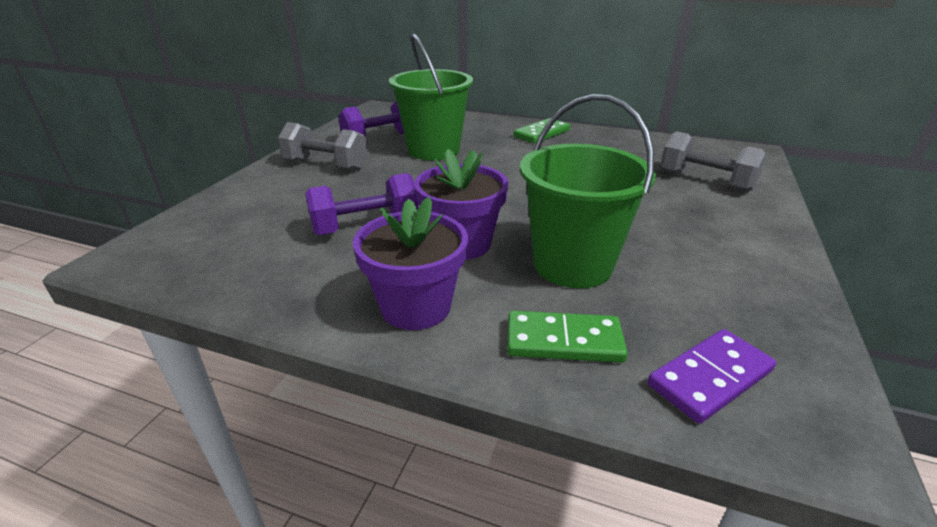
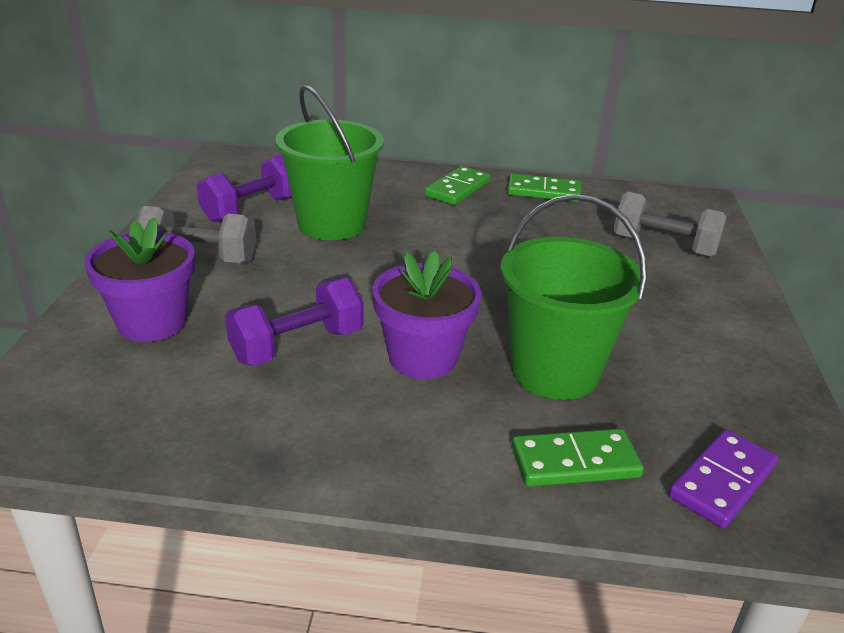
camera: 15 degrees left, 0 degrees up
(416, 307) = (405, 444): purple flower pot -> purple flower pot (152, 322)
(611, 139) = (543, 192): none -> green domino

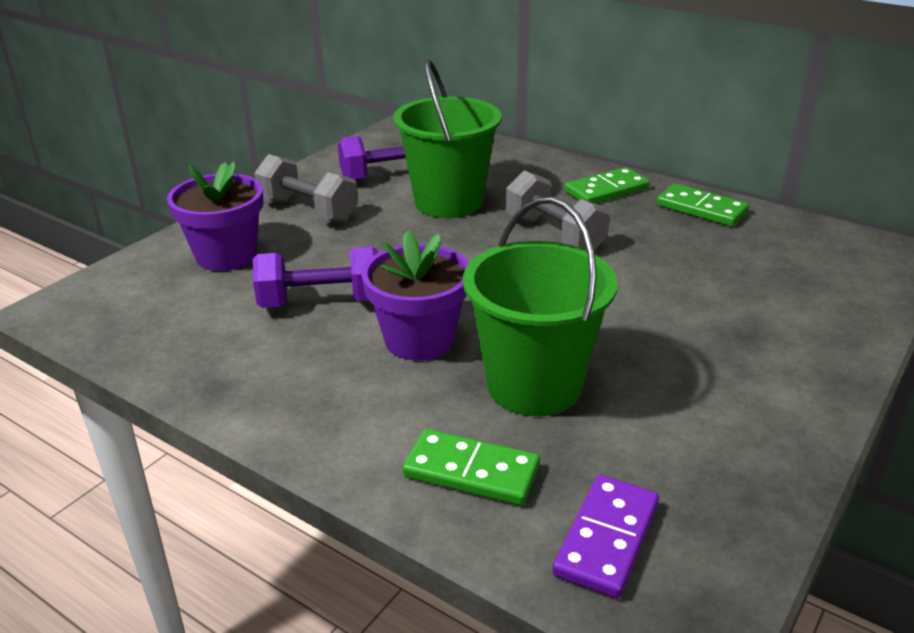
camera: 30 degrees right, 0 degrees up
(663, 246) = (789, 292): grey dumbbell -> grey dumbbell (554, 235)
(722, 481) = (606, 538): purple domino -> purple domino turned 45 degrees counterclockwise

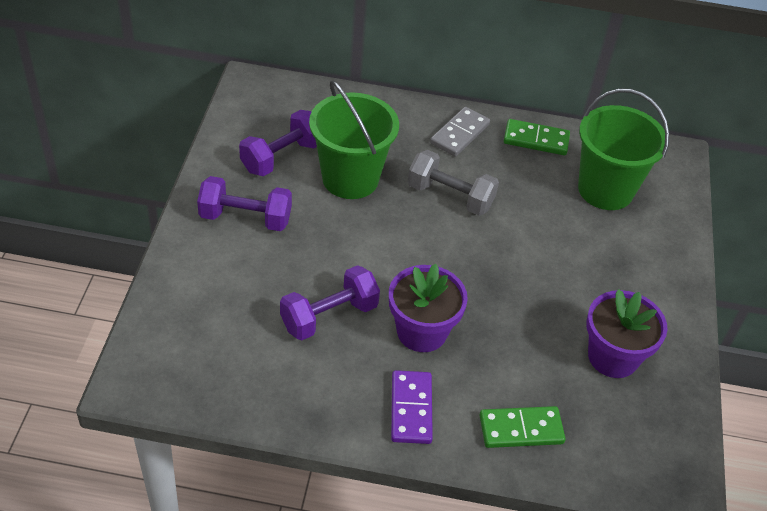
camera: 30 degrees left, 15 degrees up
(226, 255) = (219, 288): purple flower pot -> purple flower pot (613, 357)
(308, 211) = (245, 218): grey dumbbell -> purple dumbbell
(534, 385) = (518, 348): green bucket -> green bucket (605, 190)
(606, 190) = (460, 134): green domino -> grey domino
(606, 538) = (617, 449): purple domino -> purple domino (411, 409)

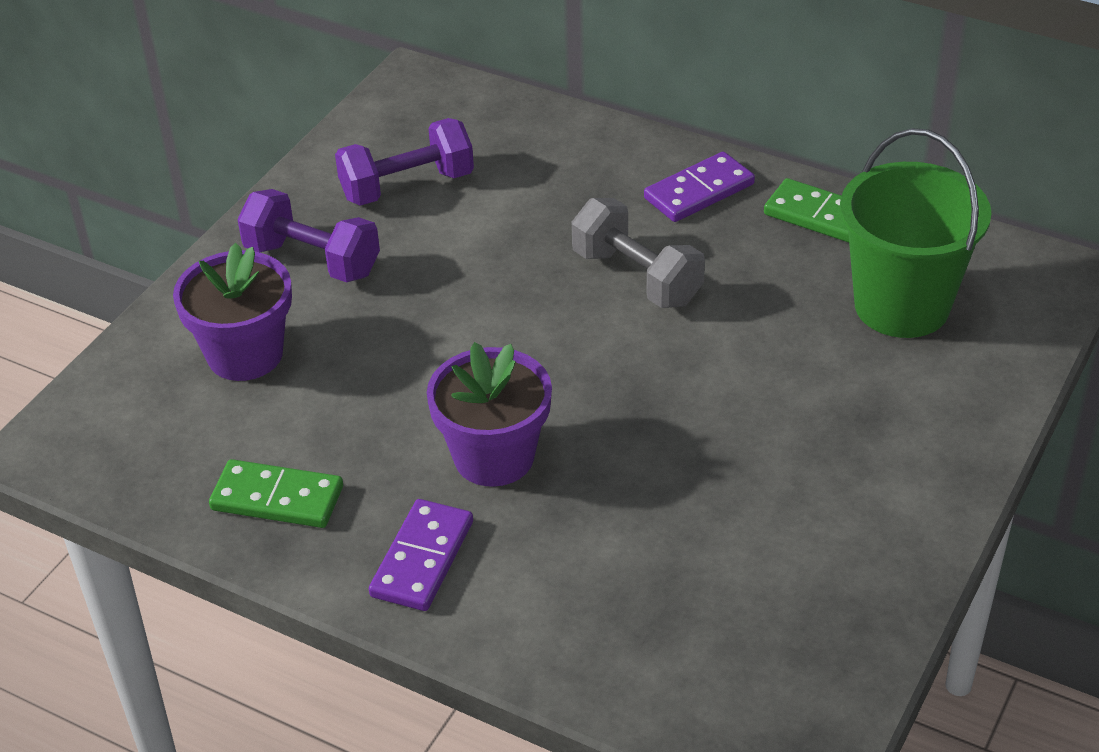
camera: 25 degrees right, 5 degrees down
(329, 316) = (366, 411): purple dumbbell -> none
(350, 178) = (494, 230): green bucket -> none
(460, 134) = (699, 191): grey domino -> purple domino
(521, 429) = (577, 621): green domino -> green domino (277, 498)
(613, 357) = (783, 550): purple flower pot -> purple flower pot (245, 354)

